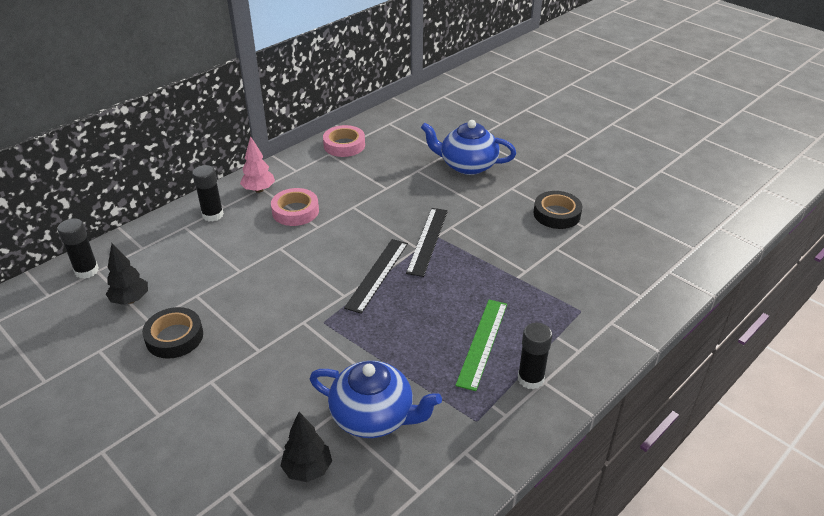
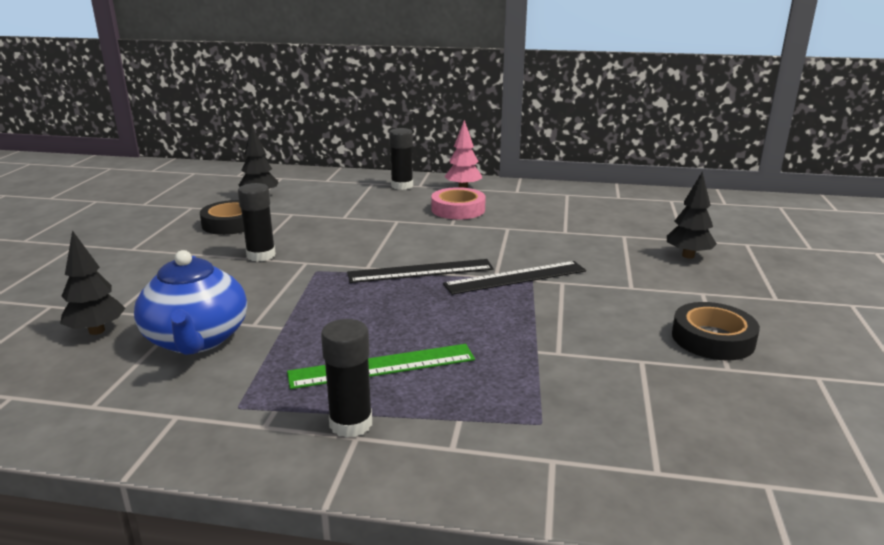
camera: 55 degrees right, 15 degrees down
(86, 271) = (277, 175): black glue stick -> black glue stick (261, 255)
(344, 145) = (592, 195): pink tape -> none
(467, 165) = (688, 256): blue teapot -> black tree

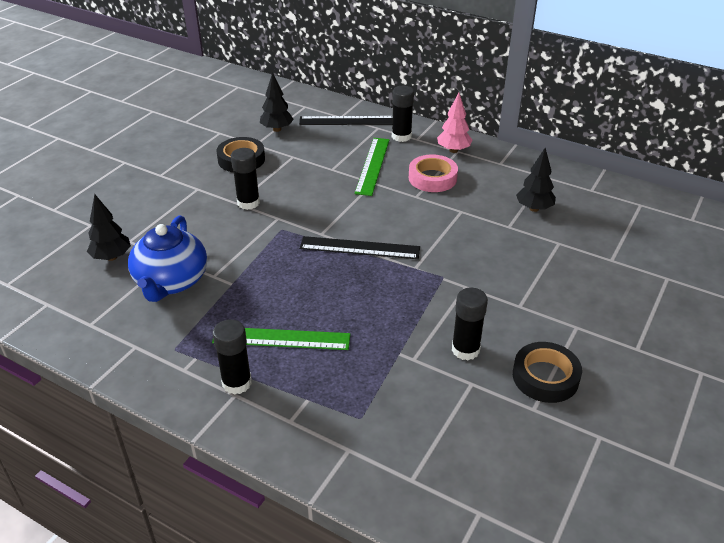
camera: 20 degrees right, 15 degrees up
(387, 209) = (372, 165): none -> green ruler
(515, 277) = (430, 272): black ruler -> black ruler (347, 120)
(608, 333) = (465, 350): none -> black glue stick
(688, 256) = (598, 281): black tree -> black tree (534, 208)

